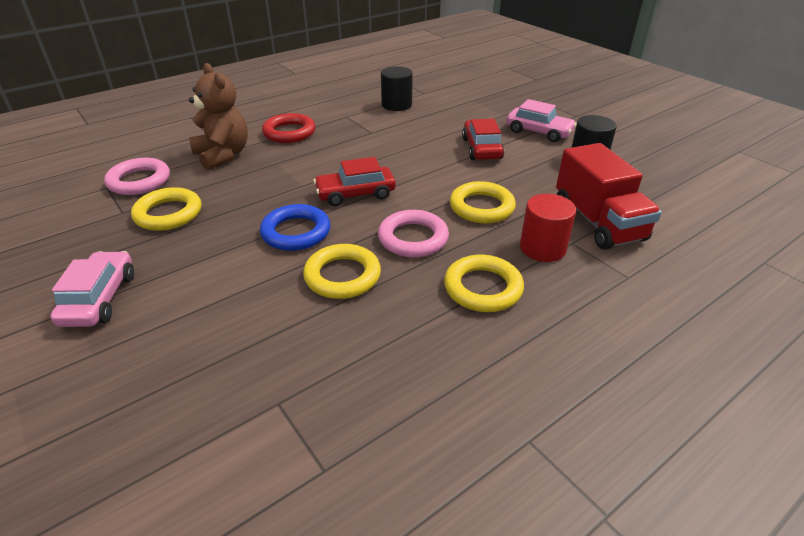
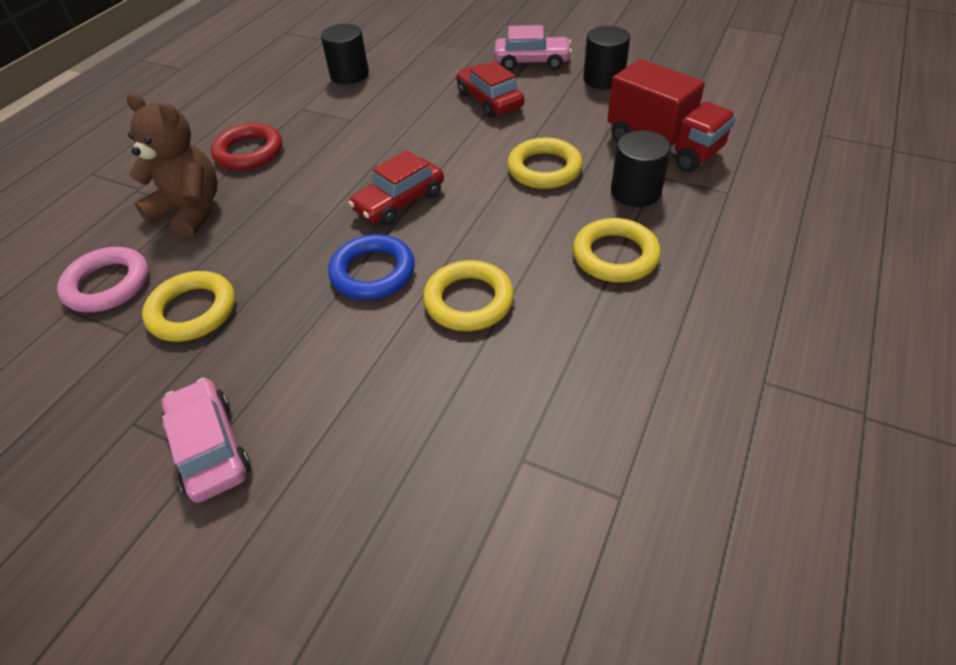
camera: 25 degrees left, 10 degrees up
(413, 238) = (505, 230): pink ring -> none
(542, 248) = (635, 192): red cylinder -> black cylinder

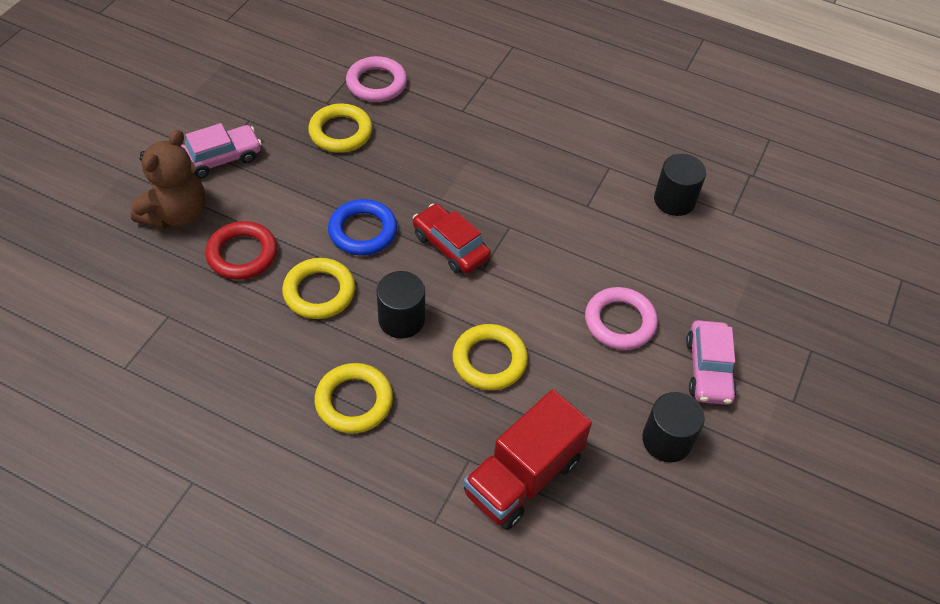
camera: 85 degrees right, 5 degrees up
(190, 211) = (455, 113): brown teddy bear -> brown teddy bear (177, 214)
(249, 152) = (535, 138): red ring -> red ring (242, 254)
(489, 100) = (620, 322): red car -> pink ring
(635, 192) = (443, 434): black cylinder -> black cylinder (401, 319)

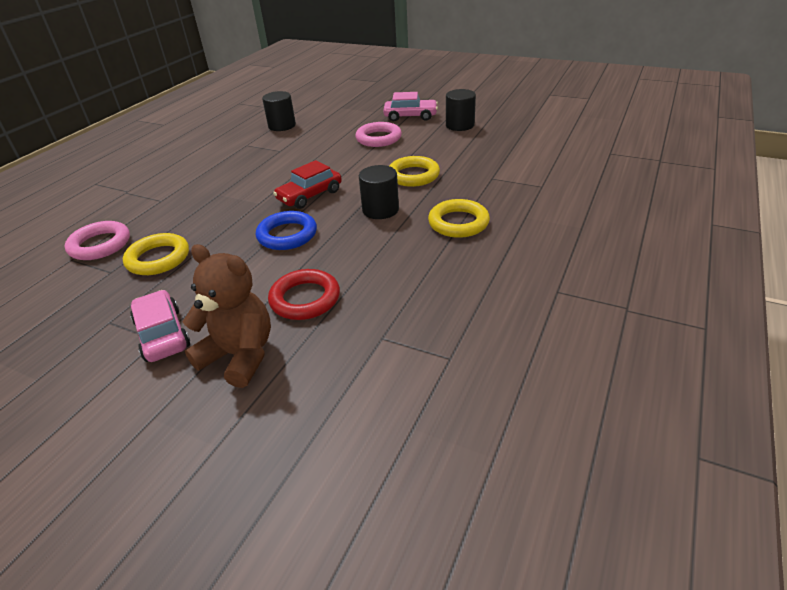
camera: 85 degrees left, 15 degrees down
(319, 292) = (353, 249): yellow ring -> none
(523, 477) = (498, 161): red truck -> none

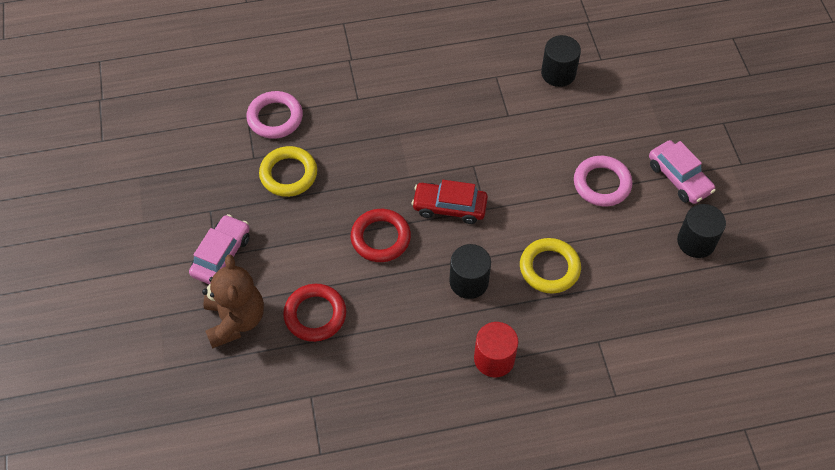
camera: 50 degrees right, 20 degrees up
(287, 235) = (380, 238): blue ring -> red ring
(458, 223) = (494, 359): yellow ring -> red cylinder

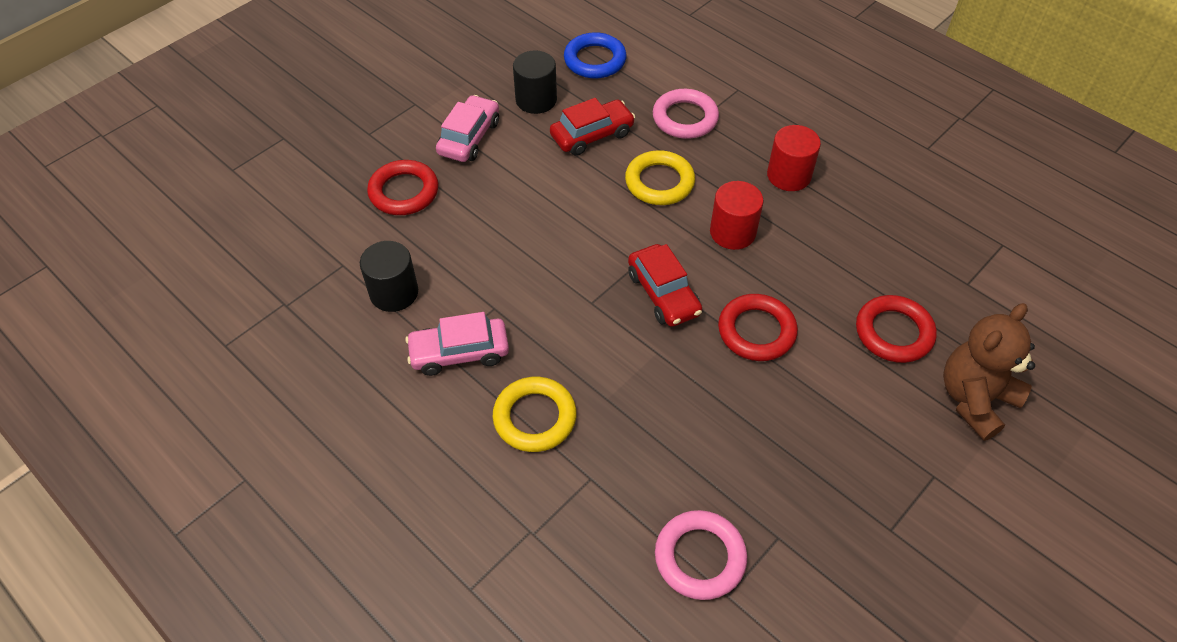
camera: 125 degrees left, 5 degrees down
(221, 255) = (927, 470): pink car -> pink car (459, 353)
(288, 174) = (764, 478): yellow ring -> yellow ring (535, 417)
(469, 282) = (732, 232): black cylinder -> red cylinder
(602, 184) = (525, 188): pink ring -> pink ring (685, 118)
(630, 255) = (592, 135): none -> red car
(646, 116) = (404, 192): none -> red ring
(722, 311) = (595, 60): none -> blue ring

